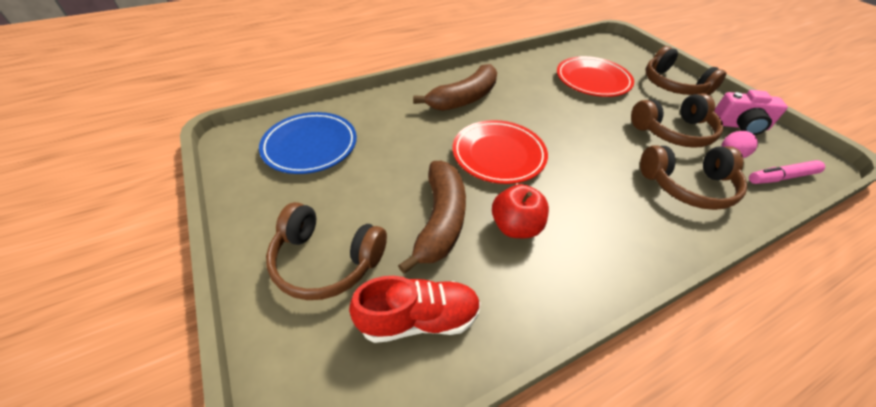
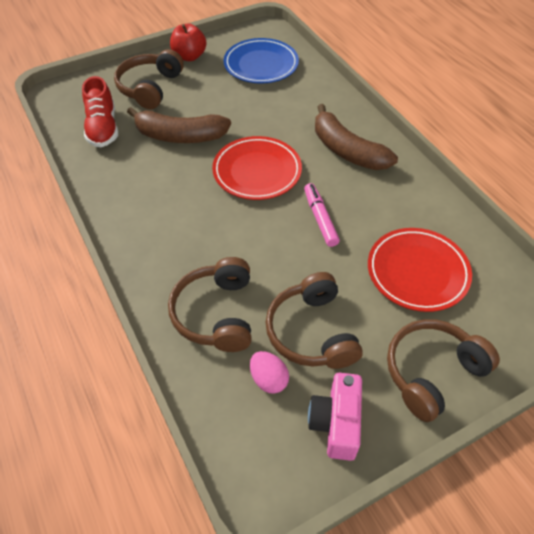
camera: 90 degrees right, 5 degrees up
(515, 227) = (171, 176): red apple -> red apple (189, 56)
(781, 177) = (230, 421): pink marker -> pink marker (320, 218)

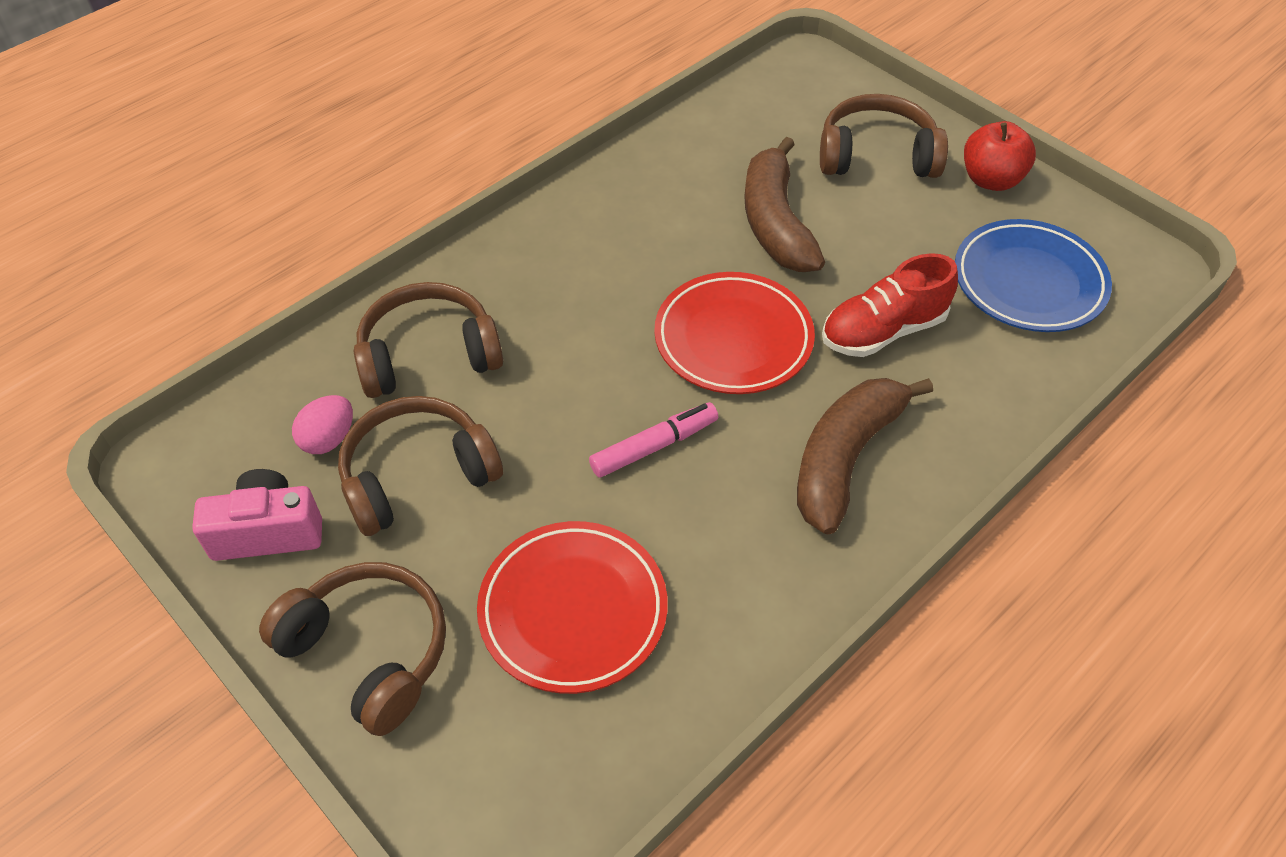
camera: 75 degrees right, 0 degrees up
(103, 128) = (752, 133): red shoe -> red shoe (883, 331)

